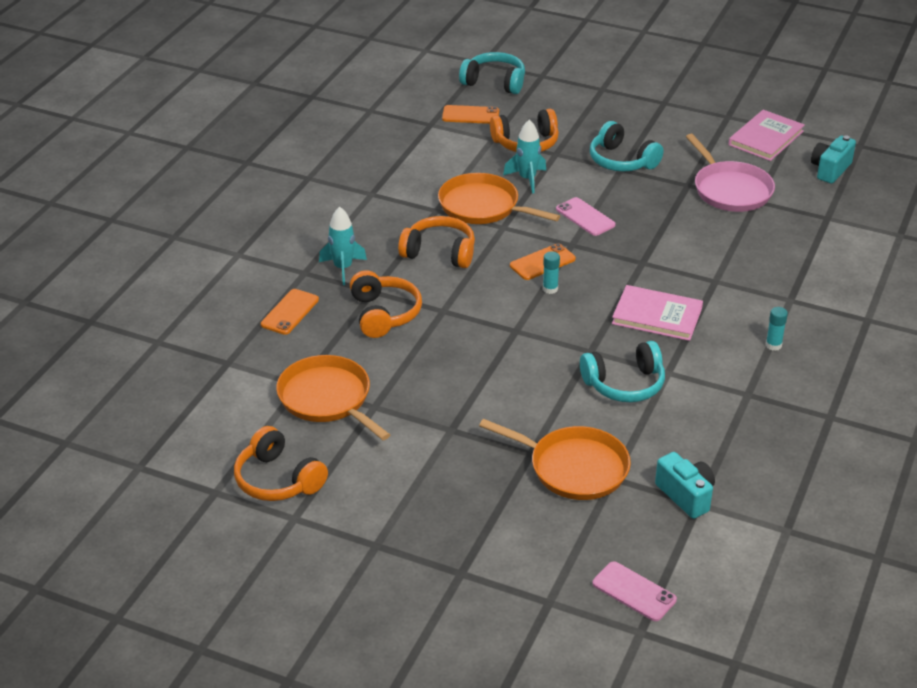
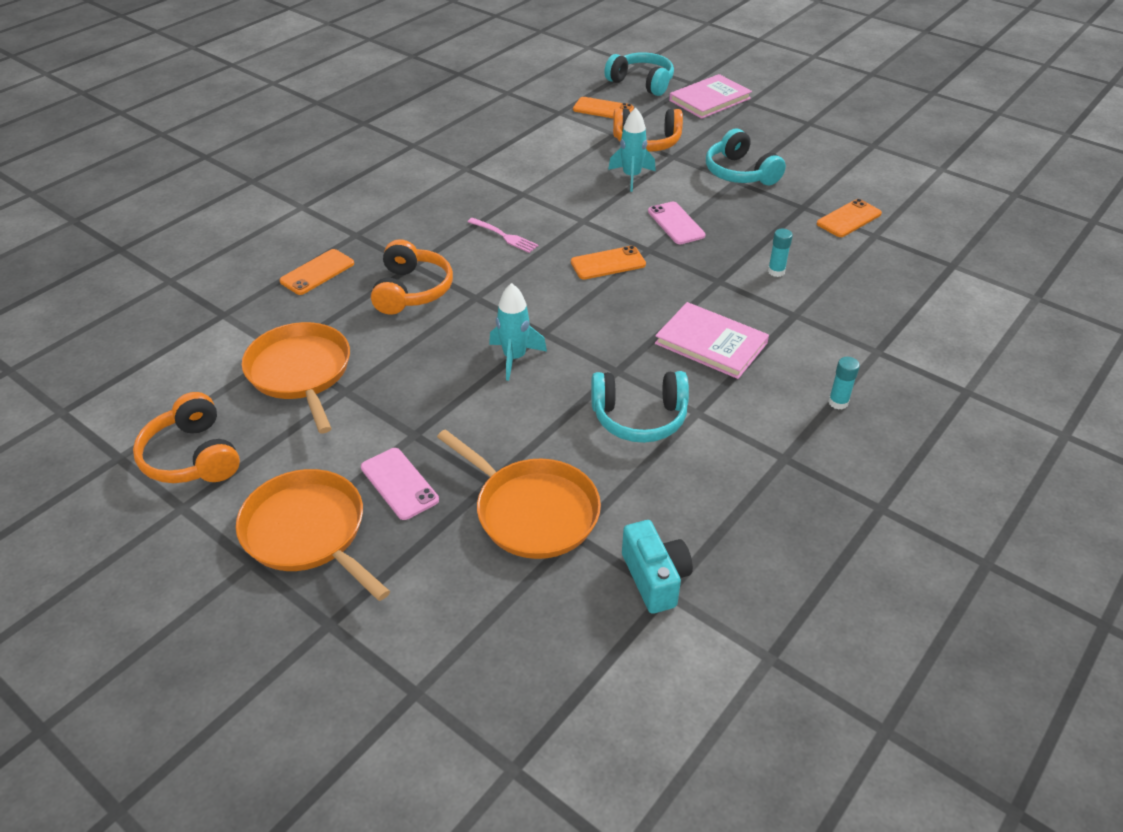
camera: 15 degrees right, 5 degrees up
(343, 268) = (396, 236): turquoise rocket -> turquoise rocket (514, 358)
(439, 252) = (504, 236): orange headphones -> pink fork
(483, 206) = (572, 197): orange pan -> orange pan (308, 532)
(550, 289) = (603, 293): turquoise glue stick -> turquoise glue stick (776, 271)
(634, 591) = (530, 704): pink phone -> pink phone (399, 484)
(730, 190) = (849, 219): pink pan -> orange phone
(766, 138) = (908, 172): pink book -> pink book (710, 99)
(830, 170) = (972, 214): turquoise camera -> none

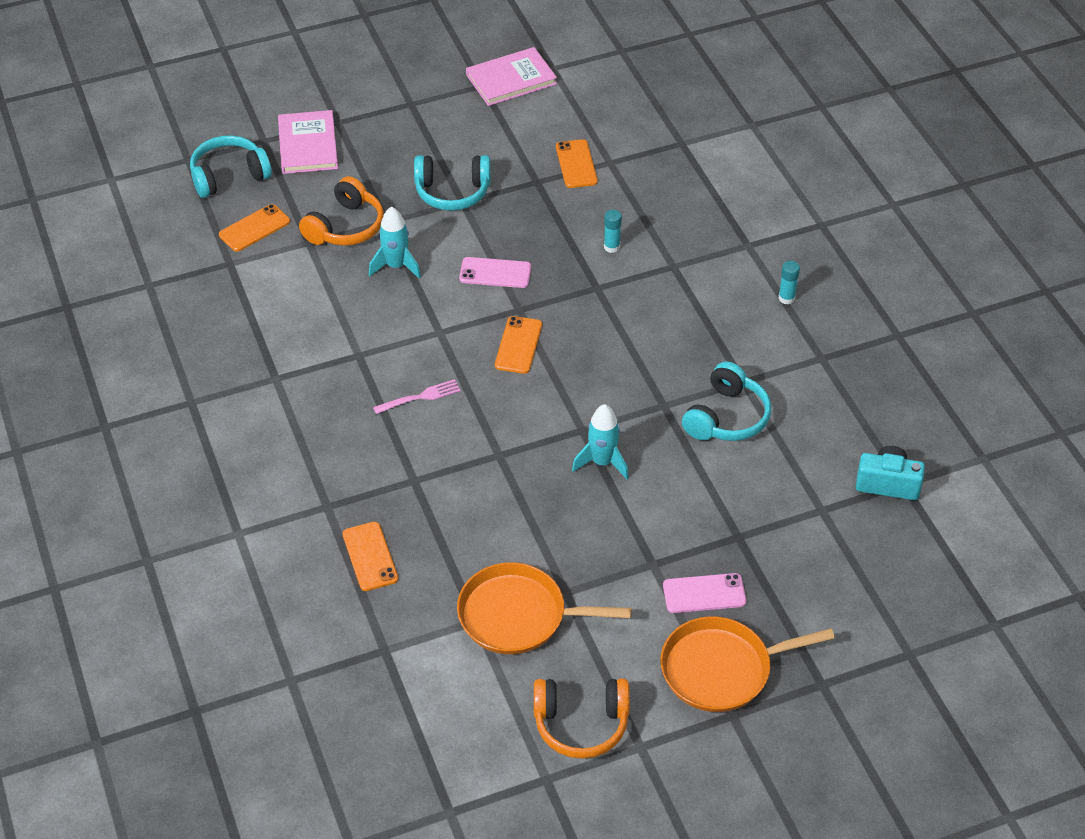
camera: 60 degrees left, 5 degrees up
(412, 290) = (454, 496): orange headphones -> none
(532, 511) = (784, 524): orange pan -> none
(711, 343) = (671, 333): pink book -> pink book (511, 79)

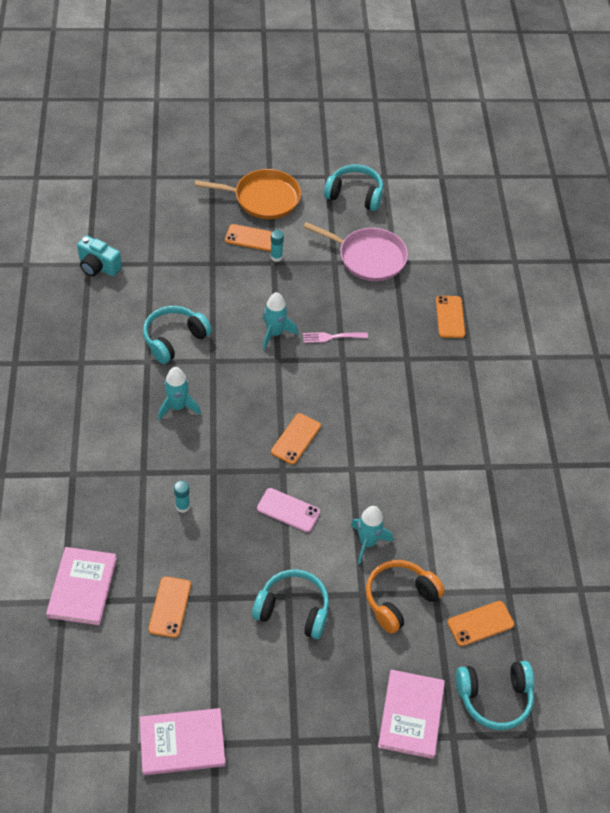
camera: 165 degrees left, 5 degrees up
(419, 397) = (384, 418): pink fork -> pink fork (332, 337)
(518, 615) = (368, 257): orange pan -> pink pan
(581, 724) = (355, 195): orange headphones -> turquoise headphones
(670, 157) = (82, 587): none -> pink book
(675, 341) = (178, 407): none -> turquoise rocket
(704, 593) = (251, 238): pink phone -> orange phone
(786, 298) = (74, 417): turquoise glue stick -> turquoise glue stick (276, 257)

